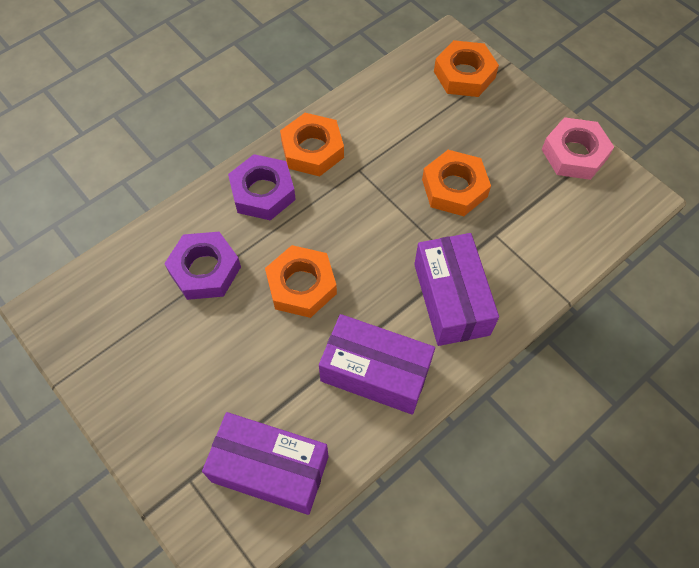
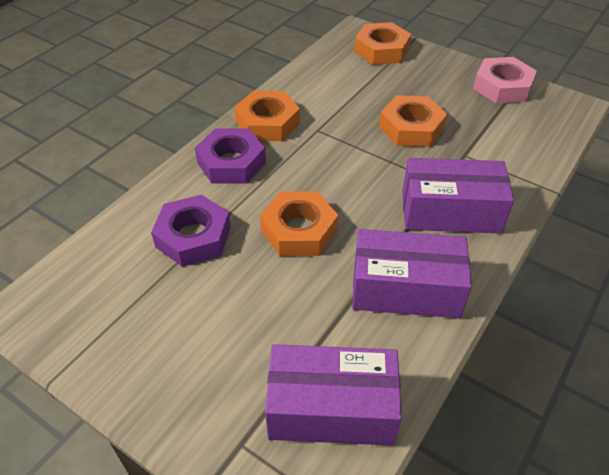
camera: 15 degrees left, 15 degrees down
(451, 299) = (450, 211): purple box -> purple box turned 60 degrees counterclockwise

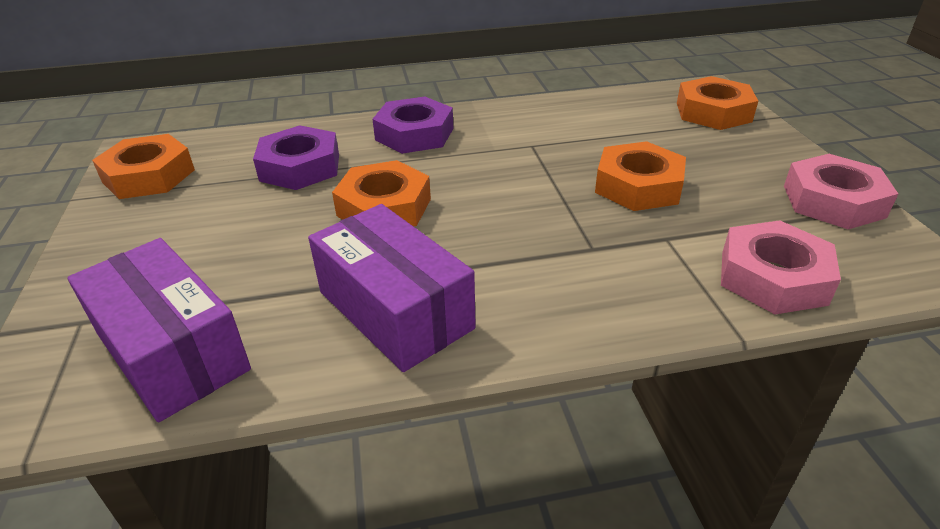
camera: 45 degrees right, 10 degrees down
(267, 122) = (494, 121): orange nut -> orange nut (149, 176)
(450, 211) = (558, 276): purple box -> none
(530, 150) = (773, 277): none -> pink nut

